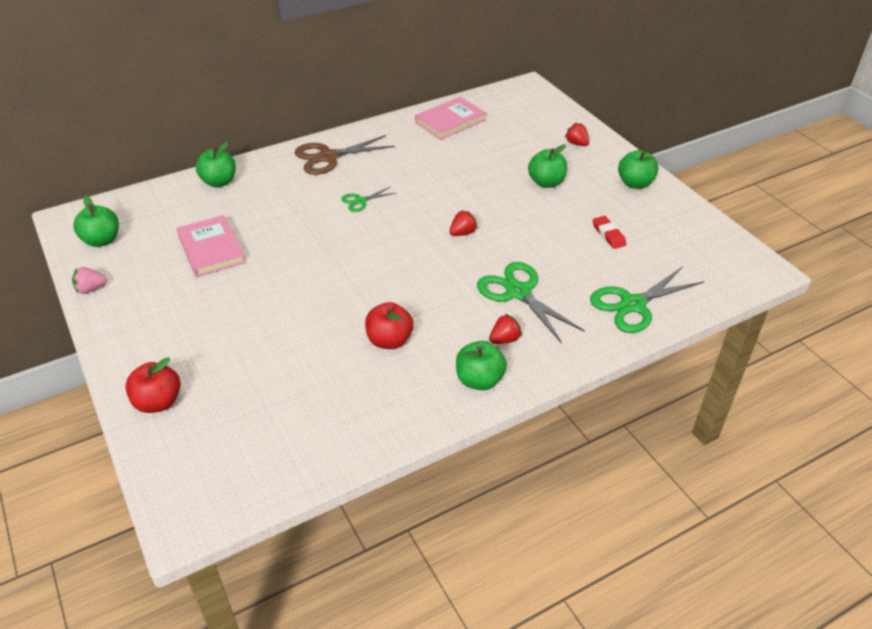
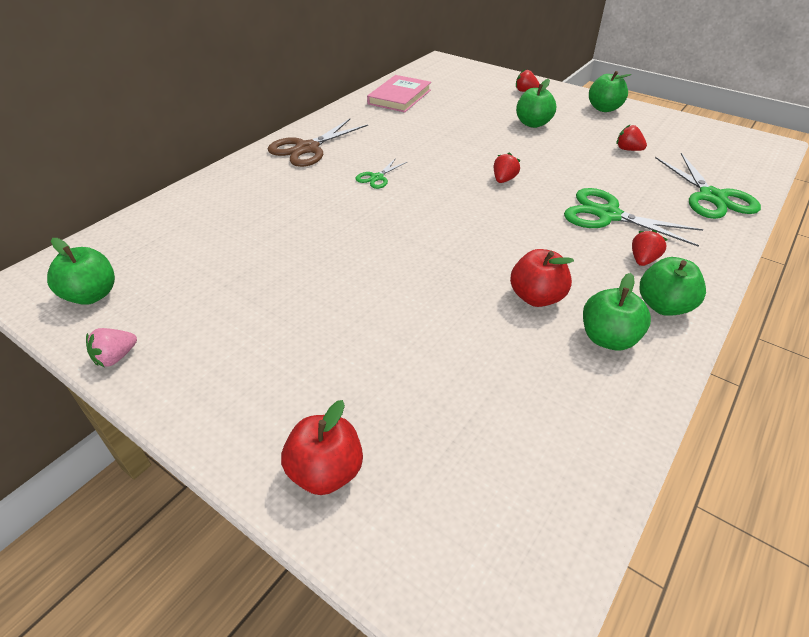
camera: 25 degrees left, 0 degrees up
(211, 249) = (248, 265): pink book -> none
(219, 182) = (202, 197): green apple -> green apple (608, 338)
(608, 235) = (628, 149): red eraser -> red strawberry
(633, 304) = (711, 197): green scissors -> green scissors turned 45 degrees counterclockwise

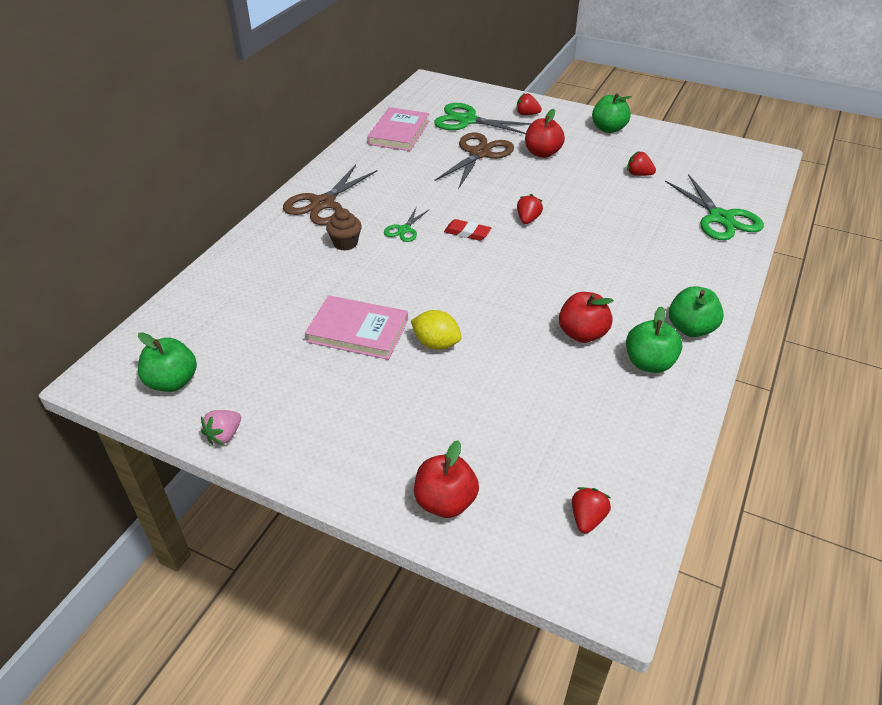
camera: 10 degrees left, 0 degrees up
(296, 267) = (358, 331): none -> pink book
(315, 184) = (345, 243): none -> brown cupcake
(373, 289) = (436, 344): none -> yellow lemon
(438, 186) = (467, 233): none -> red eraser
(471, 119) = (479, 154): none -> brown scissors
(533, 124) = (542, 153): green apple -> red apple
(608, 215) = (630, 246): green scissors -> green scissors (467, 120)
(643, 260) = (668, 288): red strawberry -> red strawberry (587, 518)

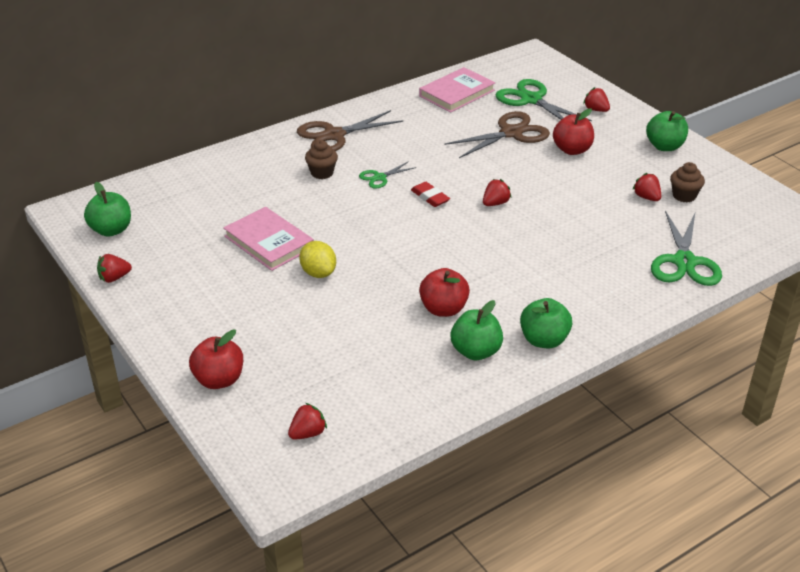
camera: 30 degrees right, 5 degrees down
(224, 435) = (114, 278): pink strawberry -> red strawberry
(663, 164) = (684, 196): none -> brown cupcake

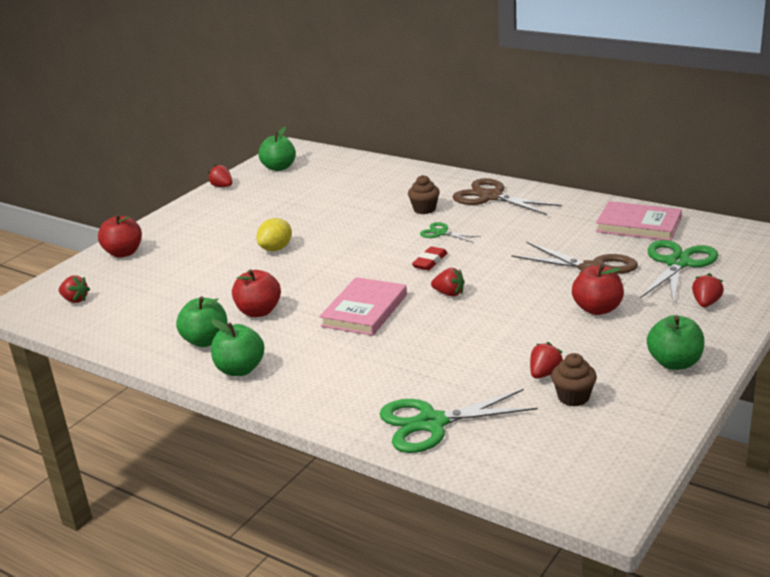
camera: 70 degrees right, 10 degrees down
(269, 242) = (304, 219): pink book -> pink book (364, 310)

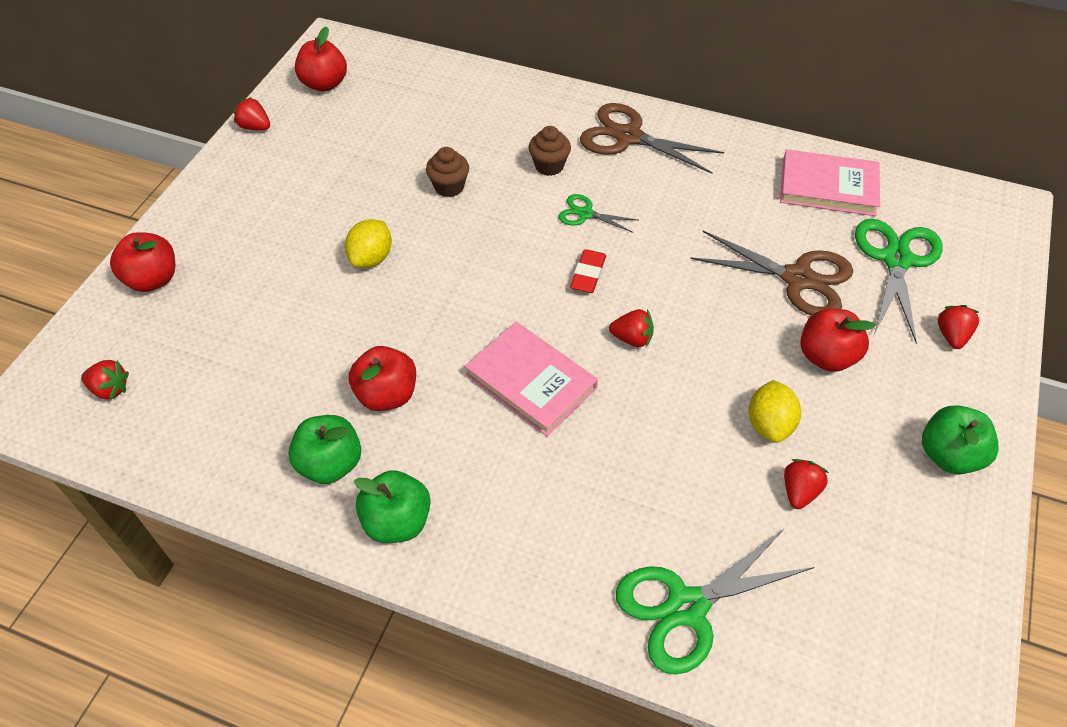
camera: 15 degrees left, 25 degrees up
(279, 168) = (324, 84): green apple -> red apple
(364, 310) = (531, 381): pink book -> pink book turned 60 degrees counterclockwise
(536, 340) = (769, 424): none -> yellow lemon
(573, 397) = (848, 535): brown cupcake -> brown cupcake (449, 187)

